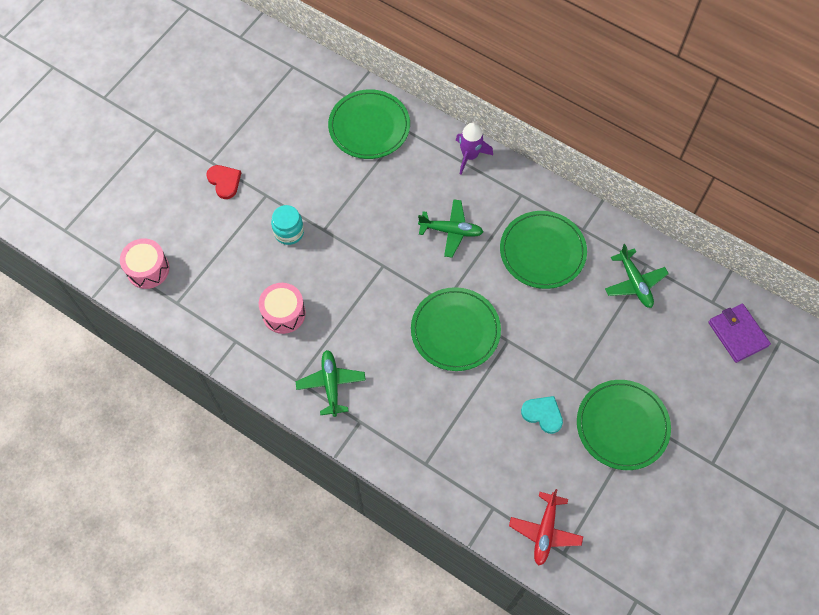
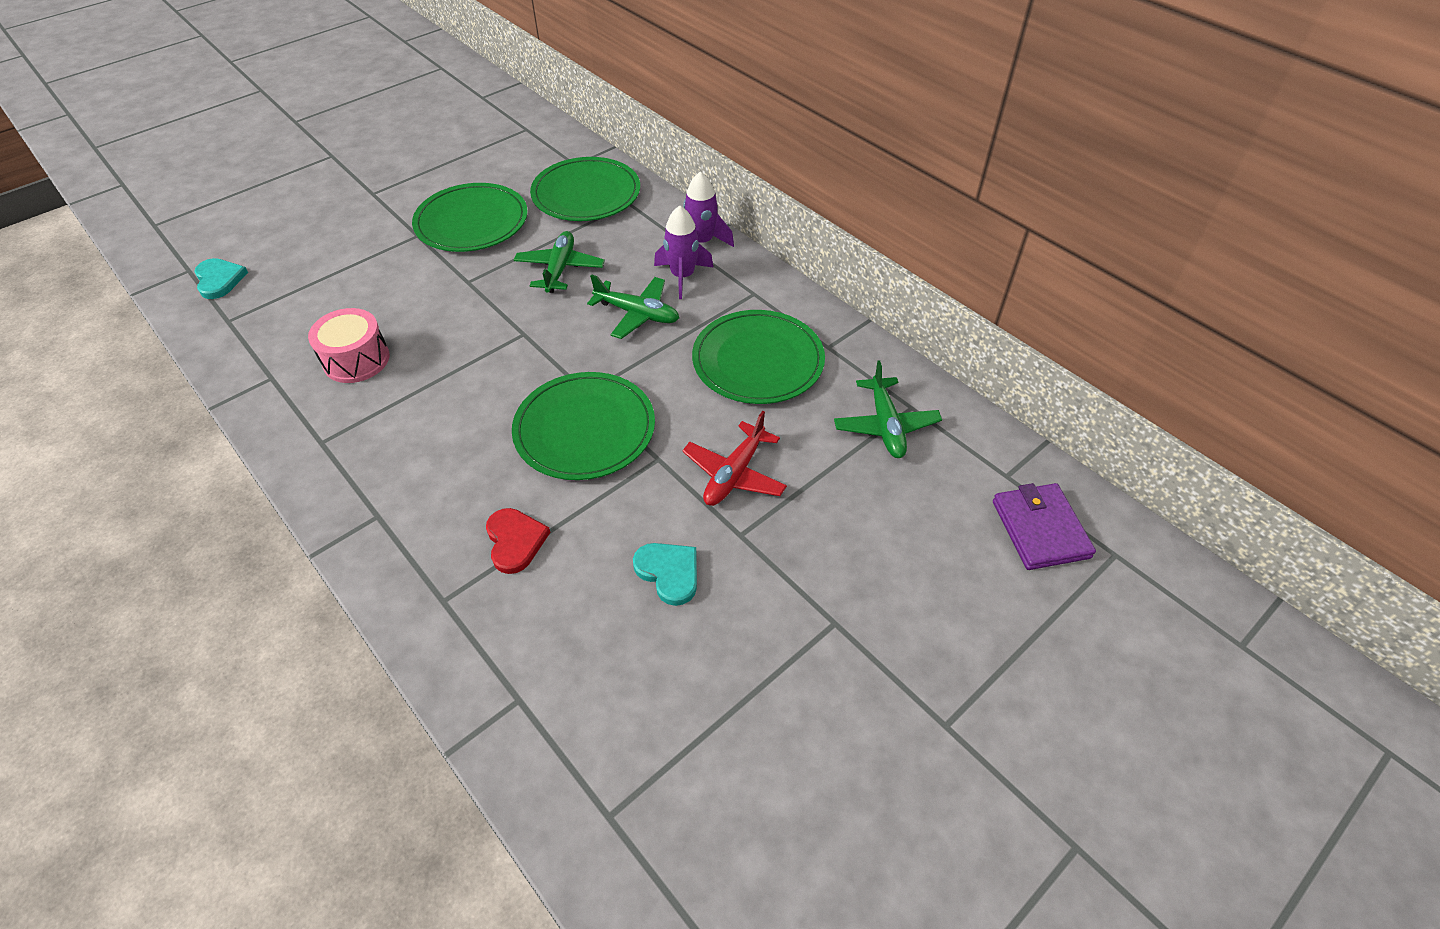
camera: 15 degrees right, 15 degrees down
(148, 269) = (219, 280): pink drum -> turquoise heart
(224, 181) = (376, 214): red heart -> red heart (515, 541)
(289, 232) = (421, 276): turquoise jar -> none
(331, 384) = (366, 457): green plane -> green plane (560, 269)
(468, 191) = (682, 276): none -> purple rocket
(545, 531) = (591, 765): red plane -> red plane (734, 474)
(622, 426) = (798, 622): green plate -> green plate (472, 222)

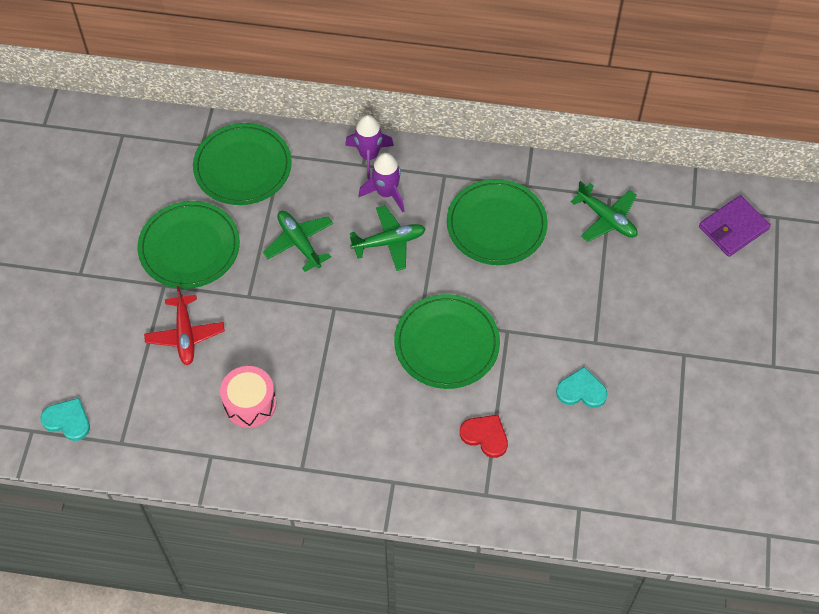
camera: 40 degrees left, 10 degrees up
(734, 474) = (557, 309): red plane -> red plane (185, 335)
(1040, 529) = (733, 228): purple wallet -> purple wallet turned 75 degrees counterclockwise

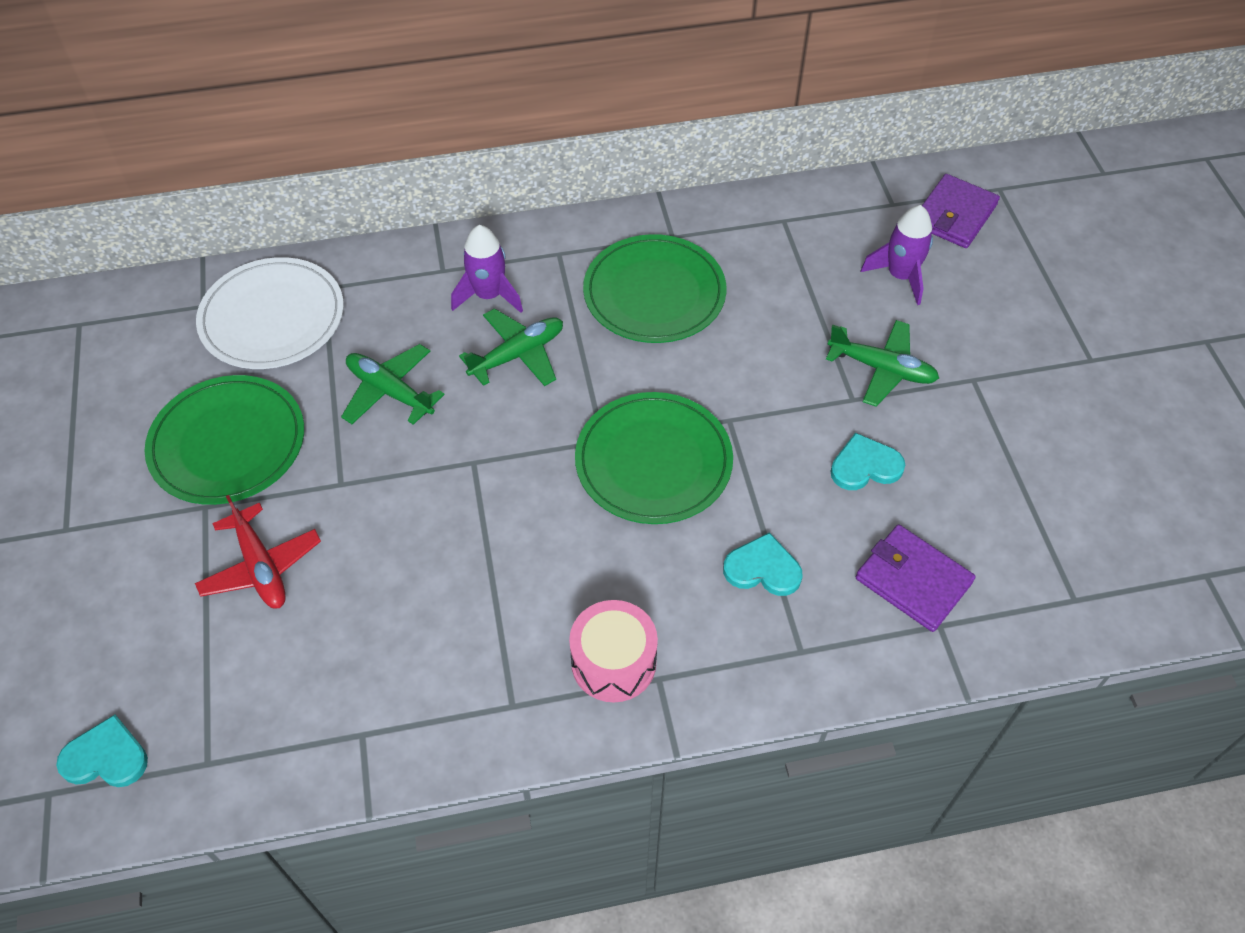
camera: 20 degrees left, 5 degrees down
(242, 167) = (272, 317): green plate -> white plate
(250, 403) = (396, 635): pink drum -> pink drum (613, 662)
(369, 156) = (447, 257): purple rocket -> purple rocket (900, 276)
(485, 436) = (763, 569): red heart -> turquoise heart
(576, 475) = (913, 580): none -> purple wallet
(606, 219) = (793, 247): green plane -> green plane (882, 369)

